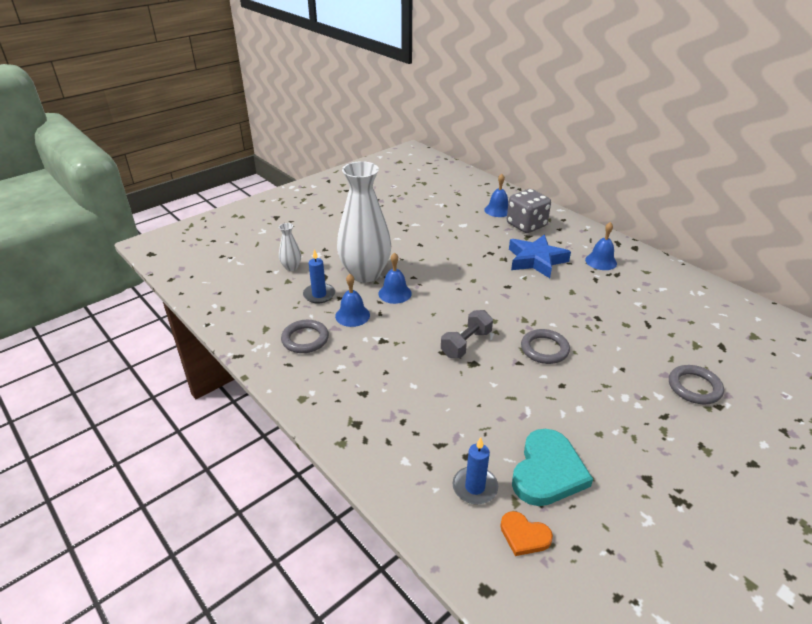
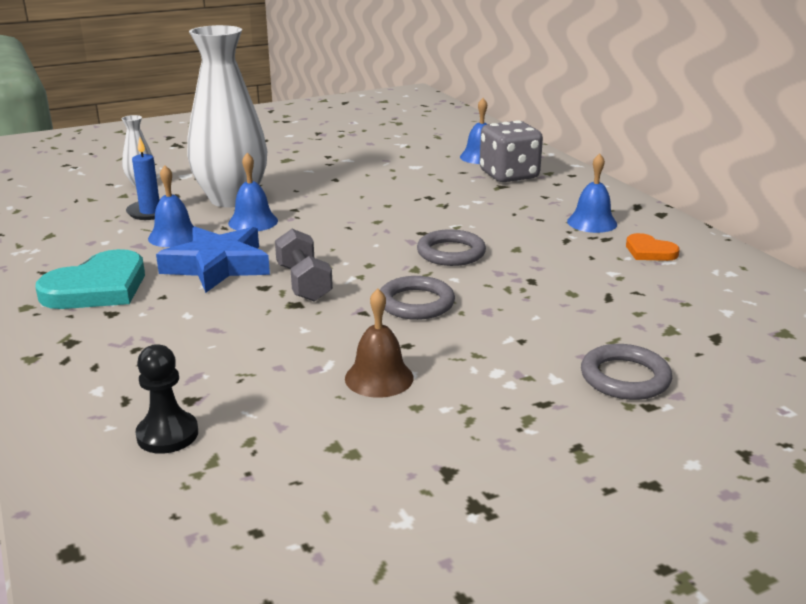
camera: 15 degrees right, 10 degrees down
(305, 339) = (89, 251): grey ring -> grey ring (451, 253)
(466, 344) = (304, 283): grey dumbbell -> grey dumbbell turned 75 degrees counterclockwise
(475, 487) = (167, 434): blue candle -> black pawn
(524, 535) = (188, 502): orange heart -> orange heart (649, 251)
(536, 260) = (490, 211): blue star -> blue star (218, 266)
(547, 471) = (294, 436): turquoise heart -> turquoise heart (98, 288)
(564, 415) = (379, 378): none -> brown bell

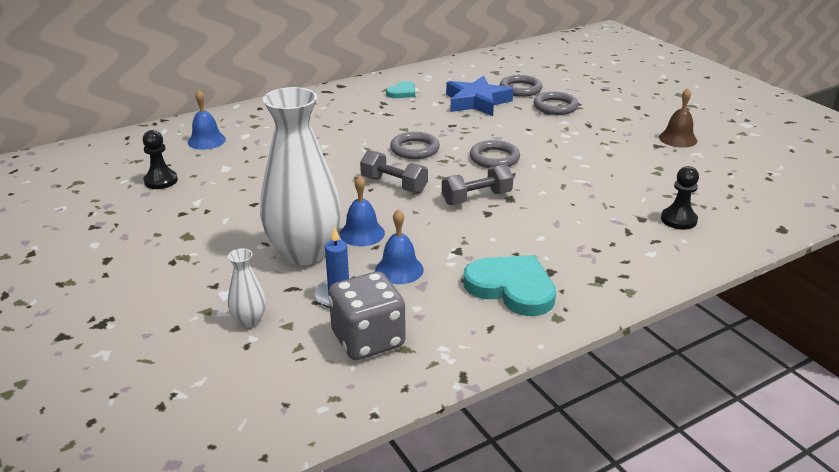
camera: 95 degrees left, 5 degrees up
(218, 266) = (456, 237): blue star -> blue star (477, 102)
(354, 238) = (394, 185): none -> grey dumbbell
(379, 378) = (587, 165): brown bell -> brown bell (678, 139)
(393, 146) = (161, 181): none -> black pawn
(509, 175) = (257, 130): grey dice -> grey dice (368, 340)
(592, 222) = (356, 105): blue bell -> none
(649, 251) = (402, 92): orange heart -> turquoise heart
(703, 350) = (520, 89): none -> grey ring

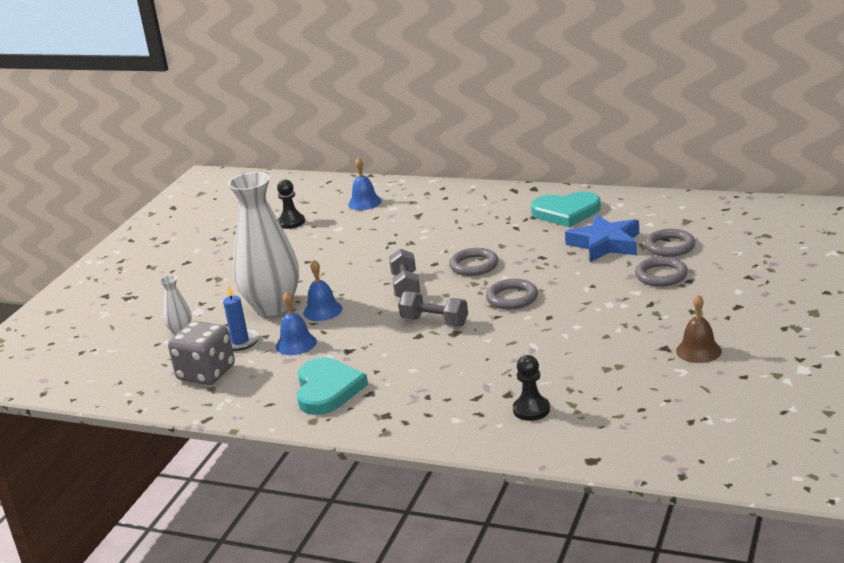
camera: 55 degrees right, 5 degrees down
(402, 92) = (566, 212): turquoise heart -> turquoise heart, size x1.86

